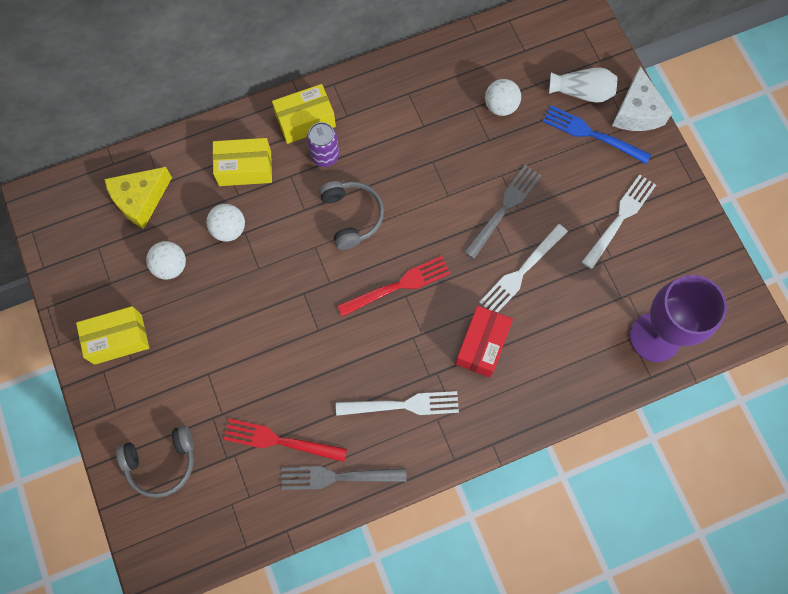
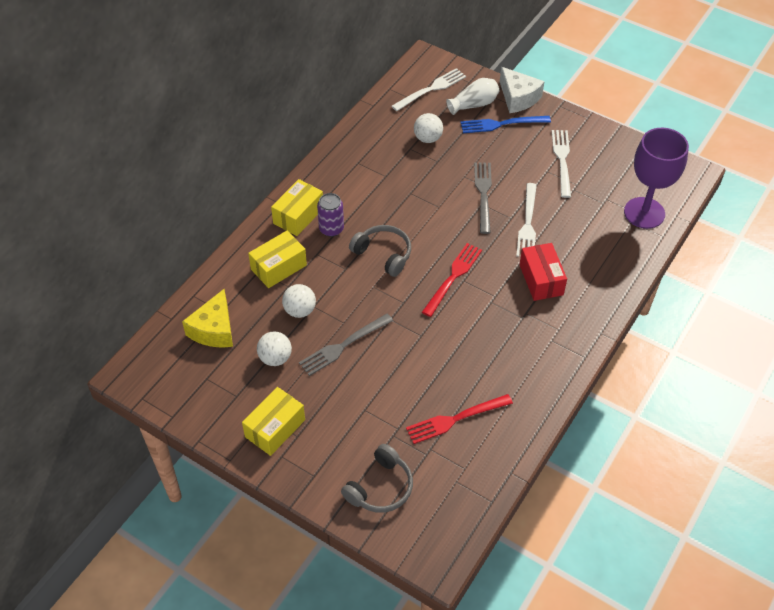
camera: 35 degrees left, 20 degrees down
(337, 477) = (516, 416): grey fork -> grey fork (343, 346)
(403, 405) = (521, 345): white fork -> white fork (431, 89)

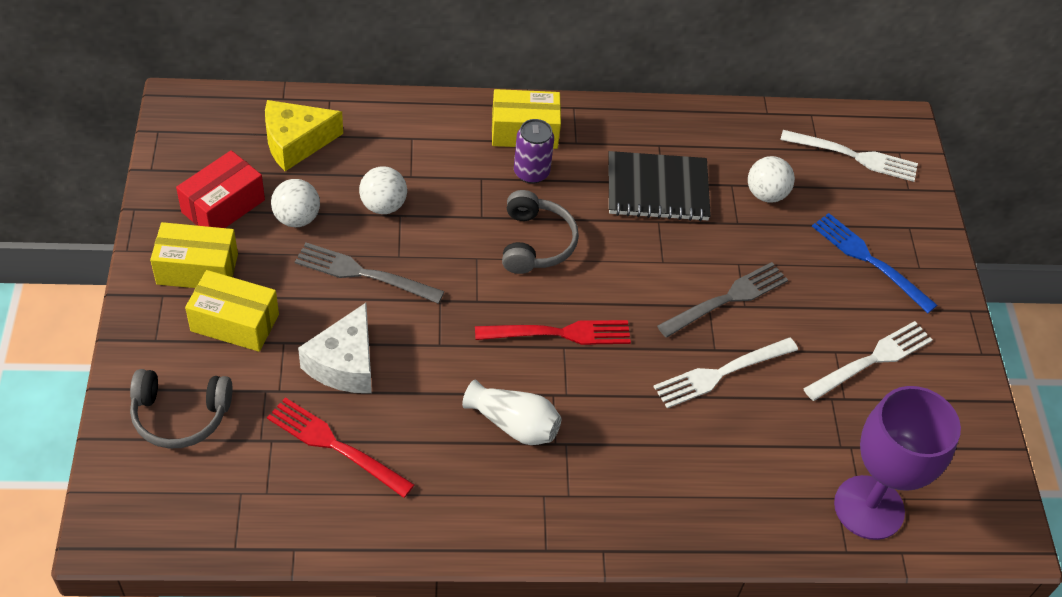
camera: 50 degrees right, 0 degrees up
(278, 267) = (431, 153): yellow box -> yellow box (235, 322)
(388, 181) = (657, 189): none -> black notebook
(474, 104) = (873, 213): white vase -> white vase (514, 424)
(518, 98) = (935, 256): white cheese -> white cheese (344, 363)
(541, 279) = (637, 434): red box -> red box (223, 206)

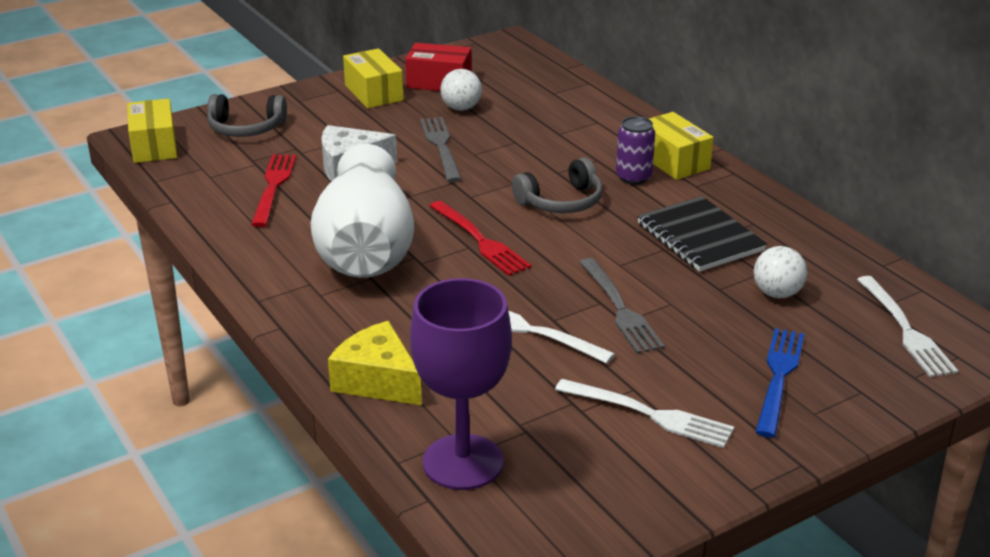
camera: 65 degrees right, 20 degrees down
(180, 415) = (246, 128): grey headphones -> grey headphones turned 60 degrees counterclockwise
(235, 322) = (342, 119): yellow box -> yellow box (154, 146)
(296, 142) = (530, 85): yellow cheese -> yellow cheese (377, 380)
(383, 205) = (515, 133): white ball -> none
(514, 424) = (366, 249): white vase -> white vase, size x2.10
(727, 299) = (620, 309): grey fork -> grey fork turned 45 degrees clockwise

